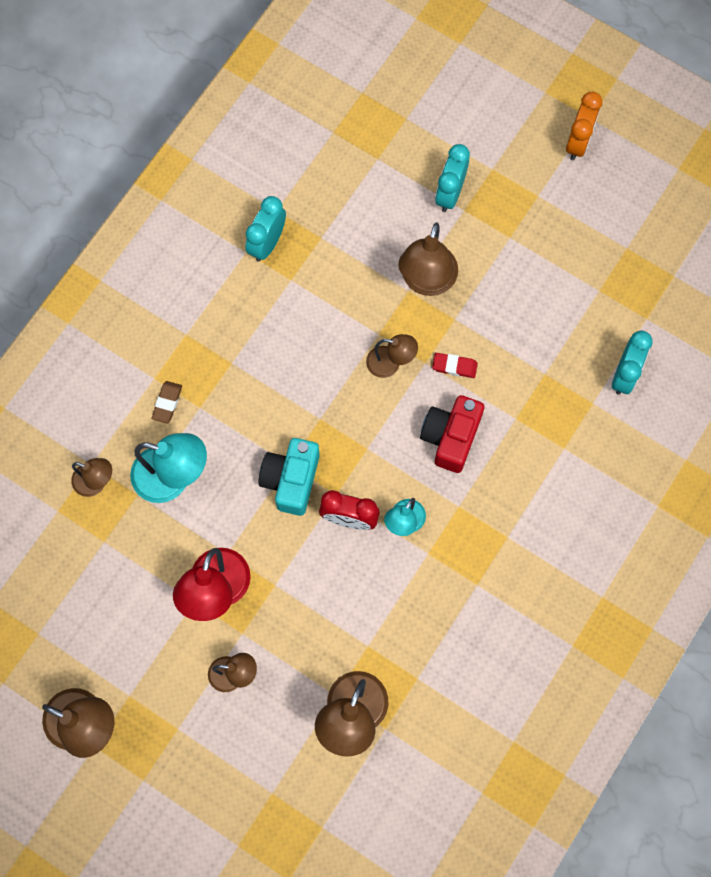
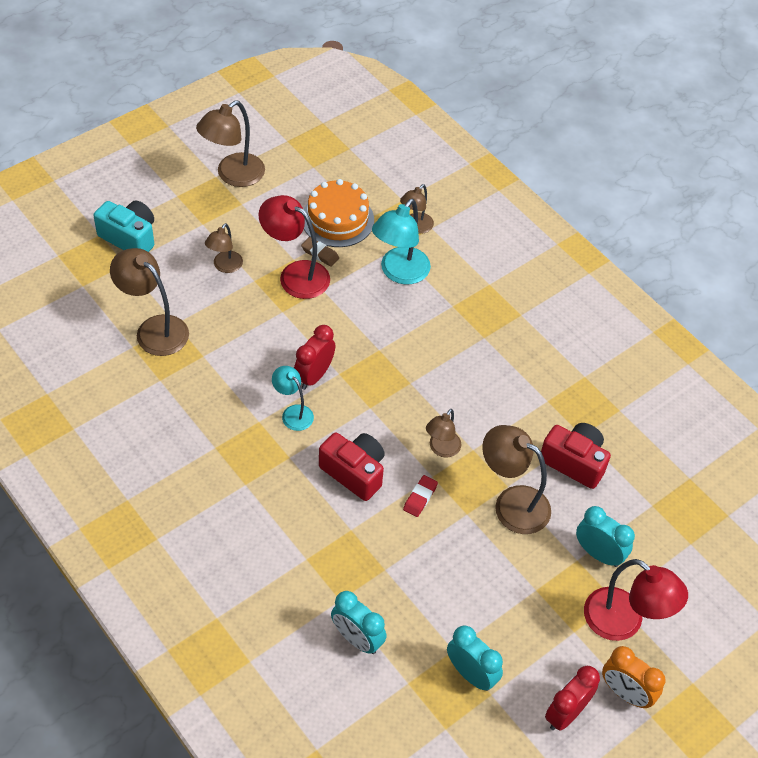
camera: 105 degrees right, 20 degrees down
(115, 574) = (337, 219): none -> orange cake
(167, 403) = (464, 286): brown eraser -> brown eraser (320, 254)
(267, 243) = (588, 394): turquoise clock -> turquoise clock (471, 674)
(291, 480) = (364, 347): turquoise camera -> turquoise camera (129, 237)
(356, 237) = (574, 462): none -> red camera
(511, 157) = (623, 622): none -> red lamp
(617, 184) = (566, 713): none -> red clock

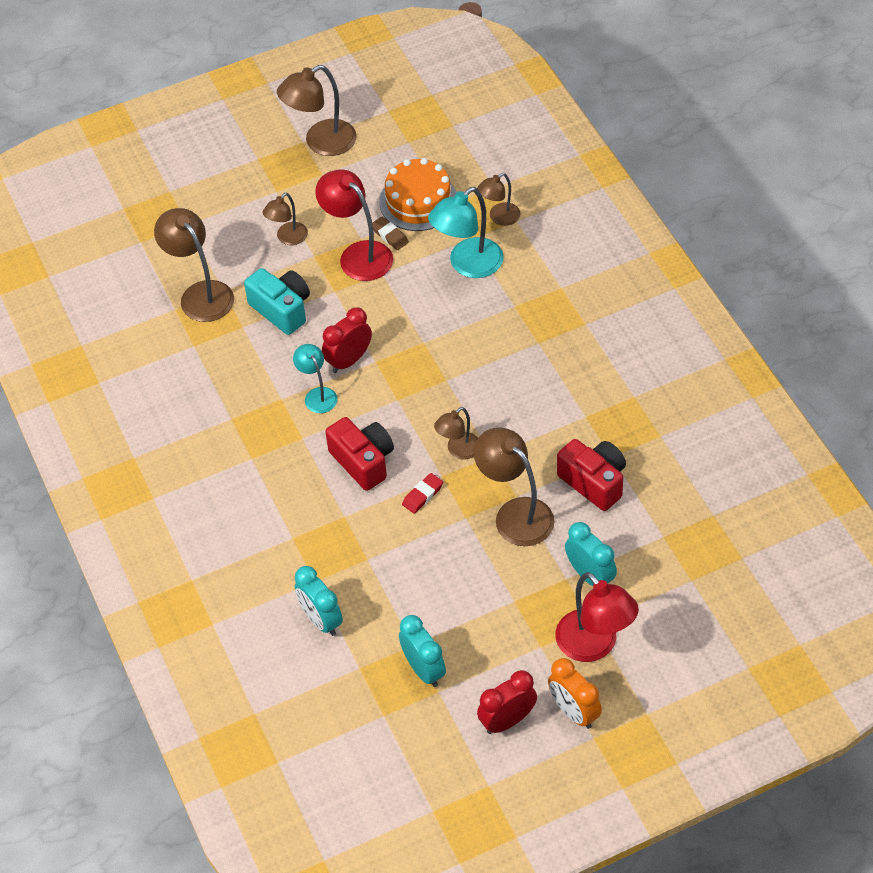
camera: 20 degrees right, 0 degrees up
(129, 237) = (199, 197): turquoise camera -> turquoise camera (282, 309)

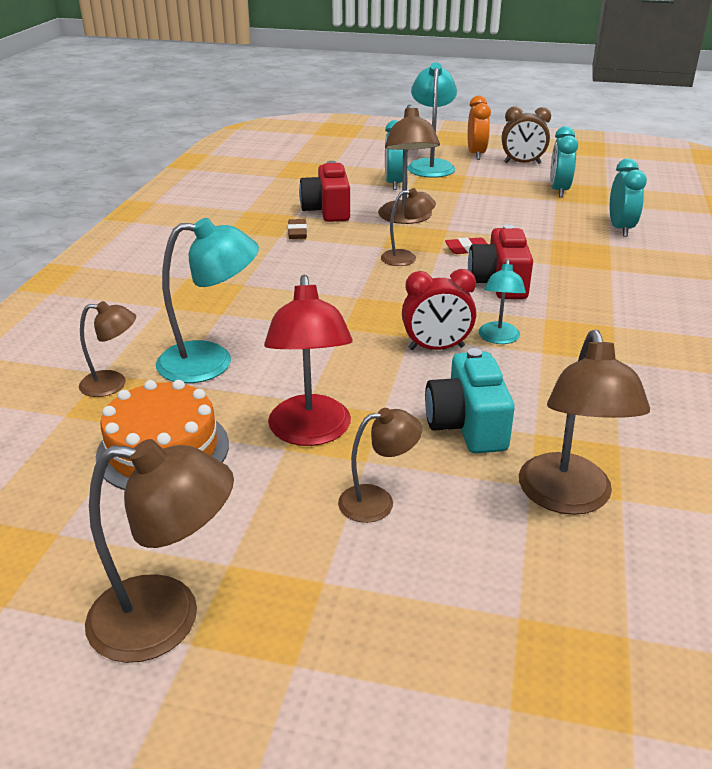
camera: 145 degrees left, 20 degrees down
(389, 235) = (248, 432): brown eraser -> brown eraser (297, 232)
(507, 721) = (522, 163): red clock -> brown clock
(594, 646) = (430, 165): red lamp -> turquoise lamp

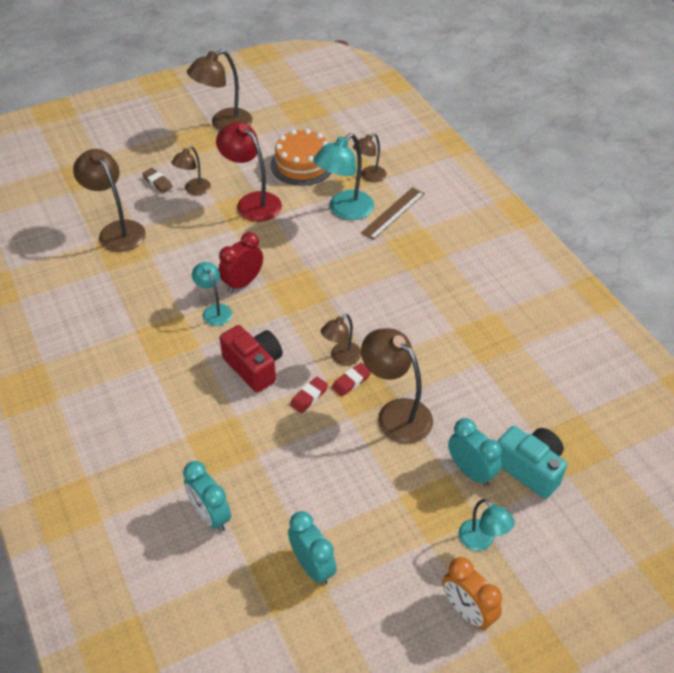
camera: 140 degrees right, 15 degrees up
(164, 333) = (393, 213): none -> brown ruler
(297, 232) = (448, 341): brown eraser -> brown eraser (157, 182)
(327, 210) = (466, 385): red camera -> none
(418, 243) = (351, 381): none -> red eraser
(430, 165) = (481, 541): turquoise lamp -> turquoise lamp, size x0.59
(467, 425) = (186, 243): turquoise camera -> turquoise camera (530, 468)
(522, 163) = (399, 621): brown clock -> none

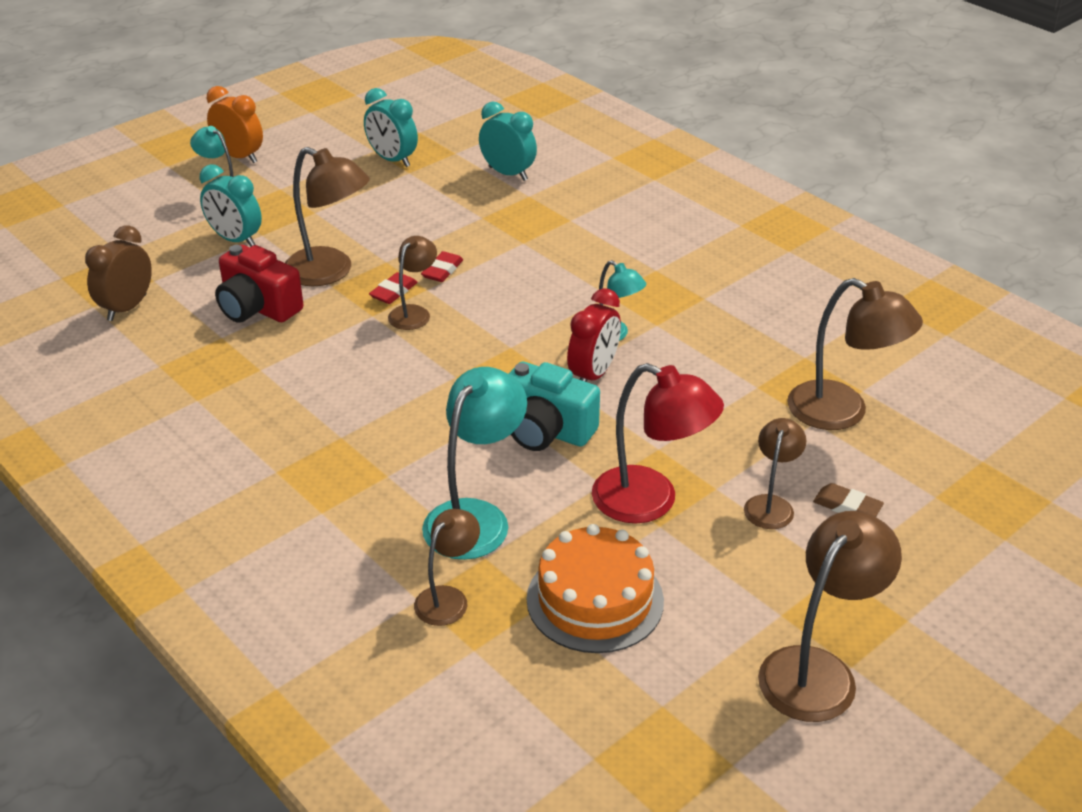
camera: 165 degrees right, 10 degrees down
(254, 367) = (524, 286): red camera -> red camera (258, 308)
(393, 213) = (383, 529): brown ruler -> none
(530, 468) = (165, 252): turquoise camera -> turquoise camera (546, 431)
(553, 407) = (127, 308): none -> brown clock

